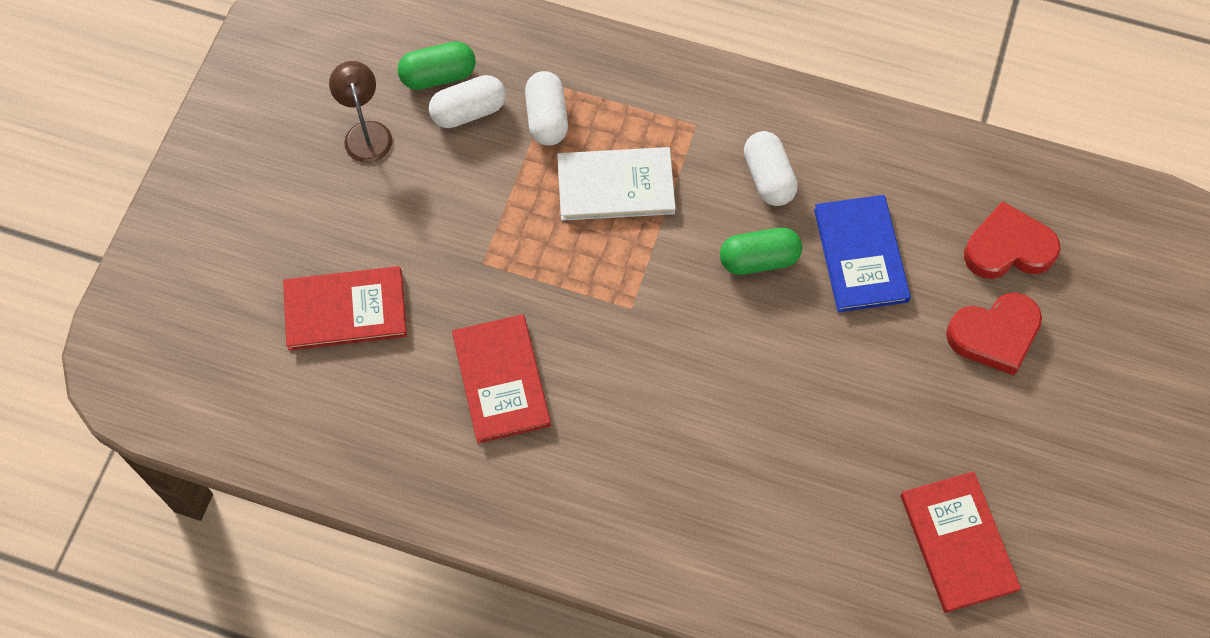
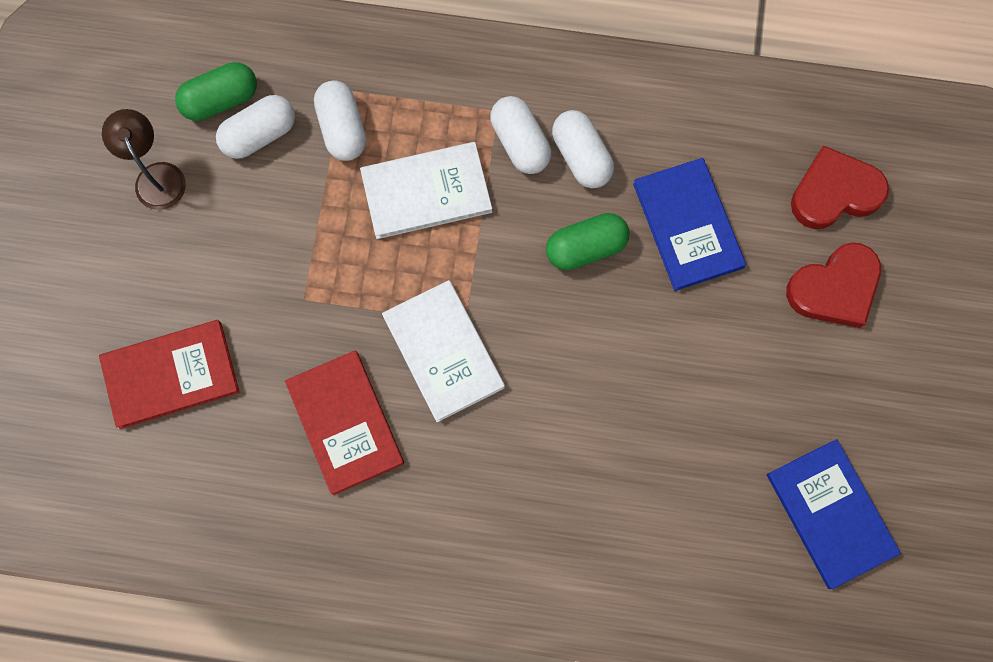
camera: 10 degrees left, 10 degrees up
(606, 331) = (443, 351): none -> white book
(712, 156) = (520, 143): none -> white capsule
(957, 542) = (830, 514): red book -> blue book

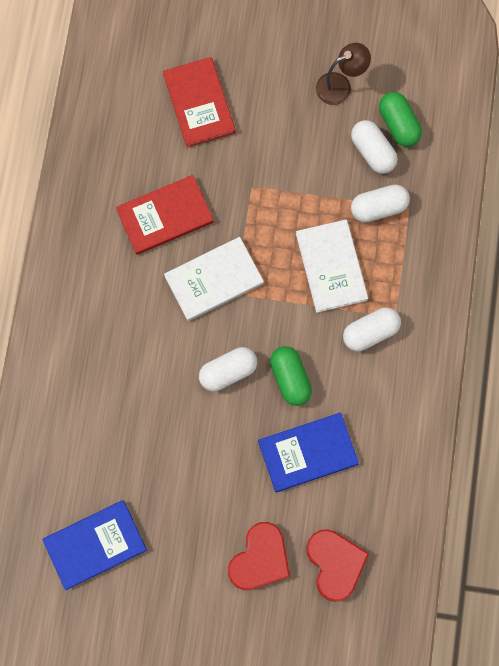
camera: 90 degrees right, 0 degrees up
(581, 156) = (360, 376): white capsule -> white capsule (228, 372)
(834, 288) = (260, 559): red heart -> red heart turned 120 degrees counterclockwise

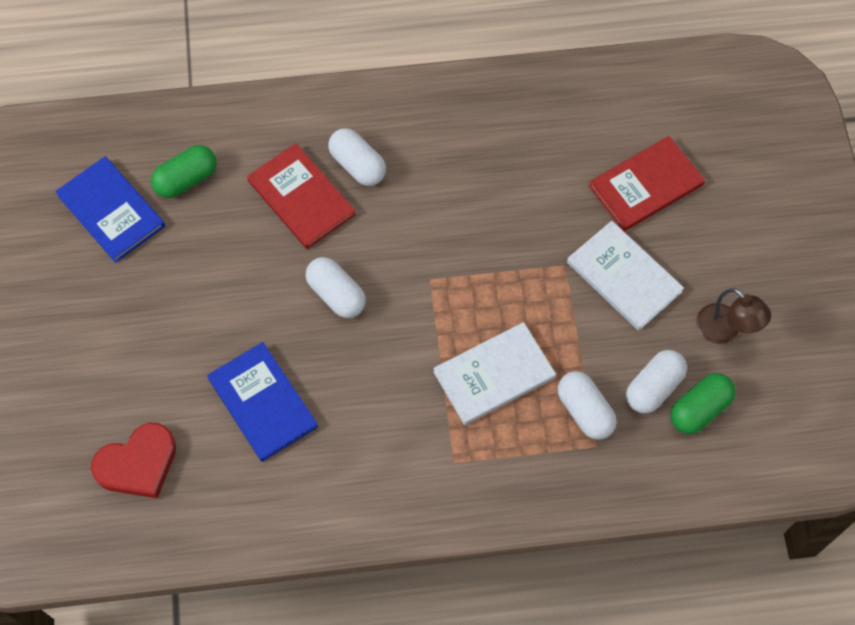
camera: 75 degrees right, 10 degrees down
(165, 216) = (499, 185): red book -> red book (301, 198)
(214, 280) = (440, 253): white book -> white book (623, 277)
(260, 559) = (128, 381): red heart -> none
(290, 378) = (345, 362): green capsule -> green capsule (186, 179)
(370, 332) = (426, 438): white capsule -> white capsule (357, 165)

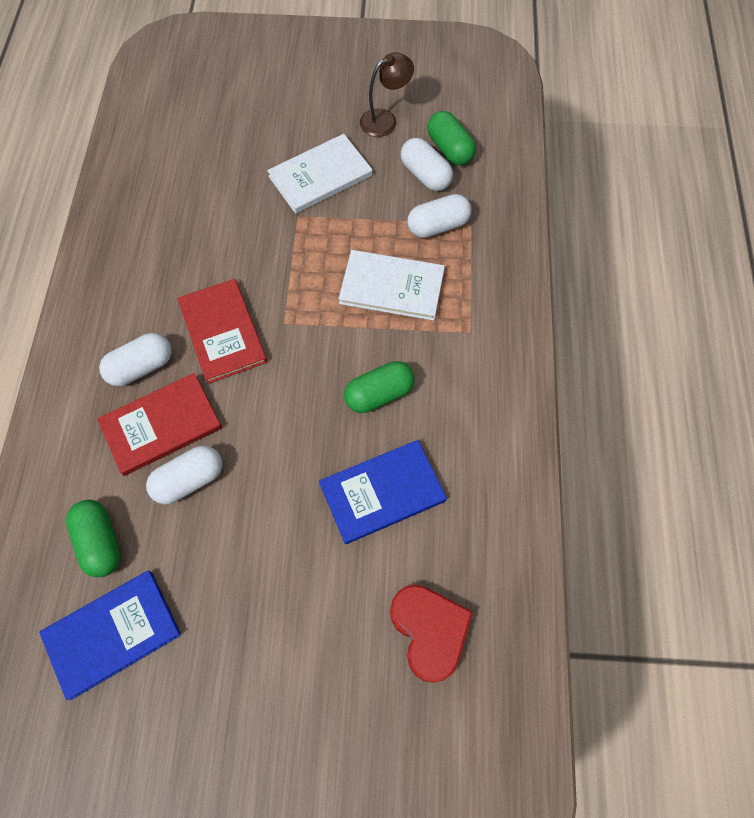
camera: 80 degrees left, 0 degrees up
(336, 294) = (279, 407): white capsule -> white capsule (189, 480)
(365, 383) = (379, 394): none -> green capsule
(494, 375) = (392, 287): white book -> white book turned 60 degrees counterclockwise
(646, 186) = (238, 145): red book -> red book (223, 332)

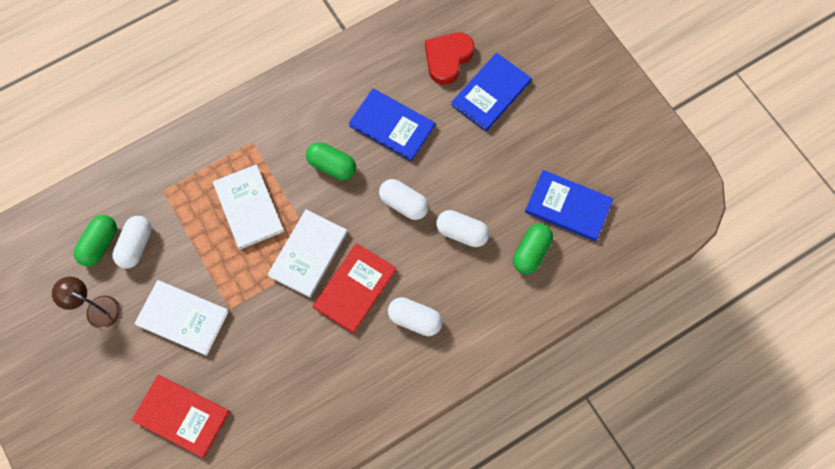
camera: 125 degrees left, 5 degrees up
(161, 425) = (442, 275): red book -> red book (182, 416)
(295, 312) = (308, 254): none -> white book
(337, 653) = (491, 93): none -> blue book
(438, 226) = (178, 209): white capsule -> white capsule (404, 204)

